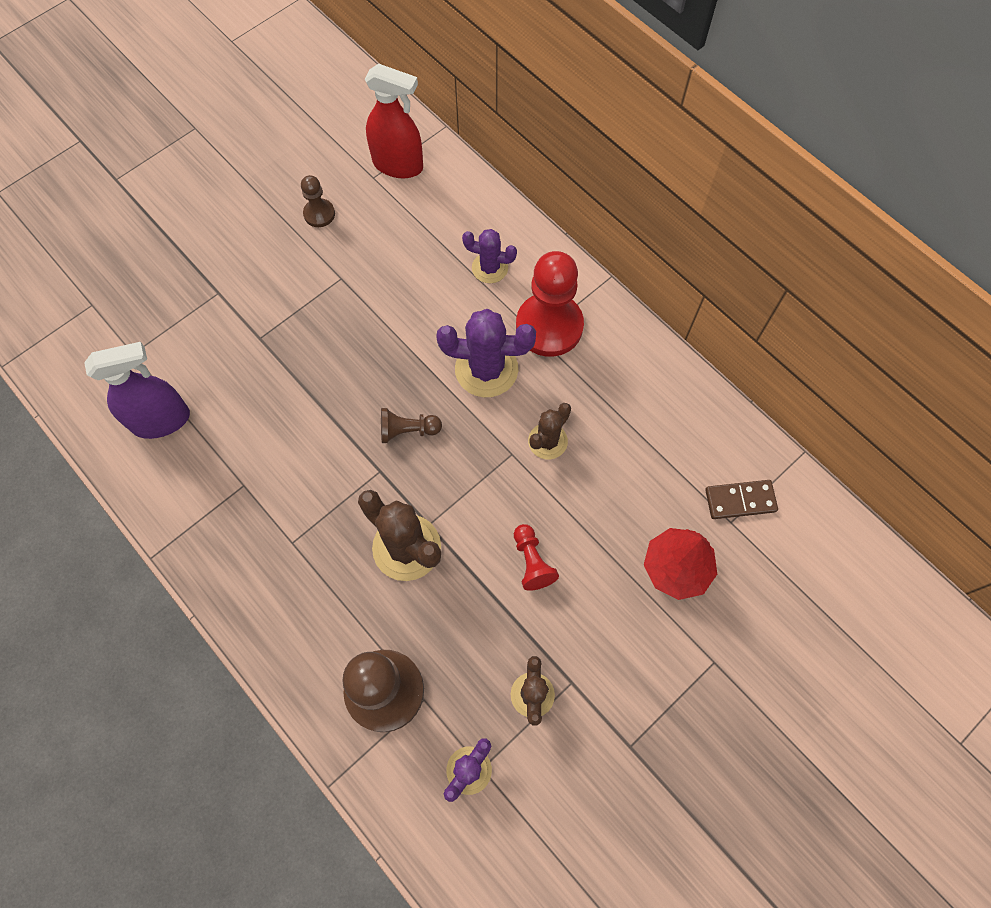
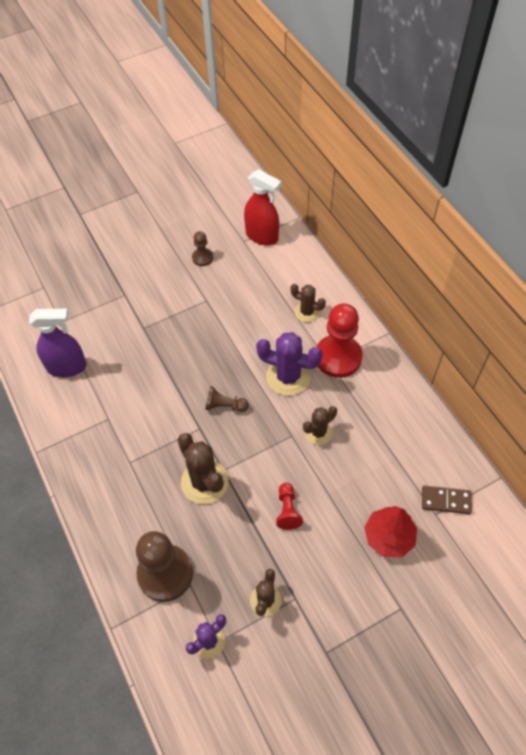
camera: 15 degrees right, 10 degrees down
(490, 268) = (307, 312): purple cactus -> brown cactus

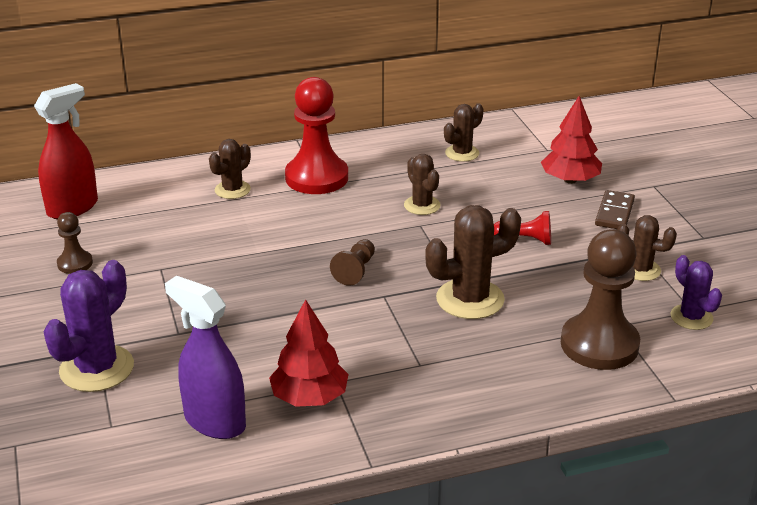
camera: 80 degrees left, 25 degrees down
(67, 367) = (214, 421): purple spray bottle -> purple spray bottle turned 60 degrees counterclockwise
(92, 408) = (309, 397): none -> red tree
(288, 377) = (330, 216): purple cactus -> purple cactus (96, 368)
(406, 448) = (462, 153): none -> brown cactus
(446, 501) = (533, 141): brown domino -> brown domino (614, 213)

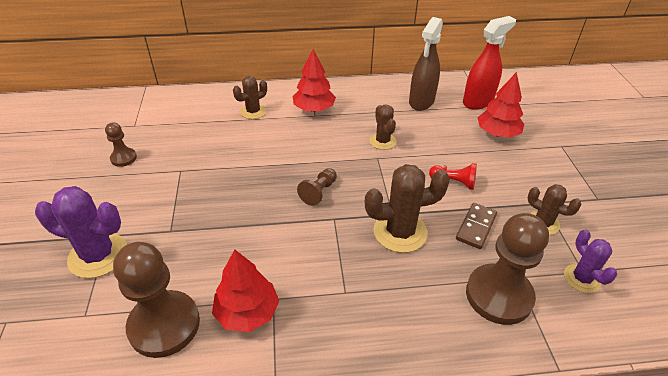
camera: 10 degrees right, 10 degrees up
(73, 208) = (142, 112): red spray bottle -> red spray bottle (478, 102)
(96, 368) = (98, 255): purple cactus -> purple cactus turned 60 degrees clockwise
(214, 421) = (164, 325): purple spray bottle -> brown pawn
(316, 177) = (314, 109): red pawn -> red tree
(462, 153) = (421, 101): brown cactus -> brown spray bottle
(614, 213) = (528, 166): brown domino -> brown domino (476, 227)

